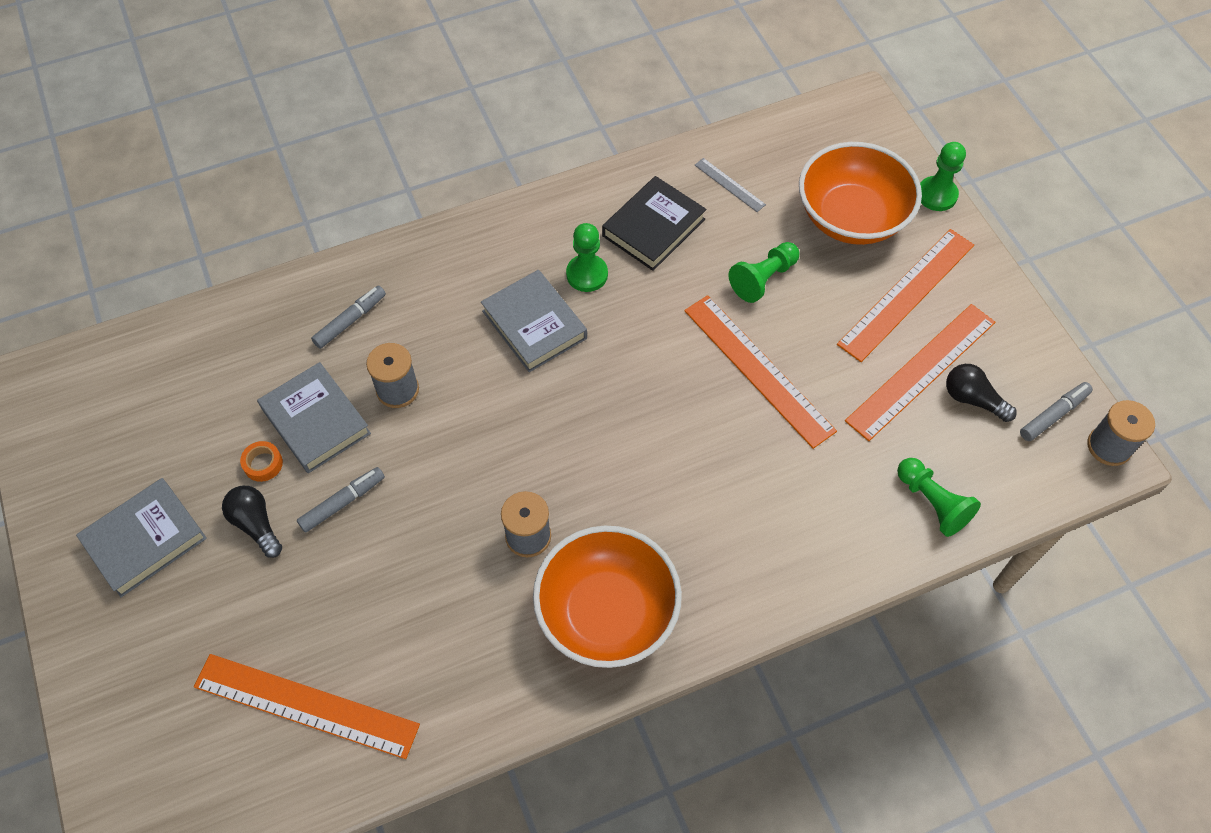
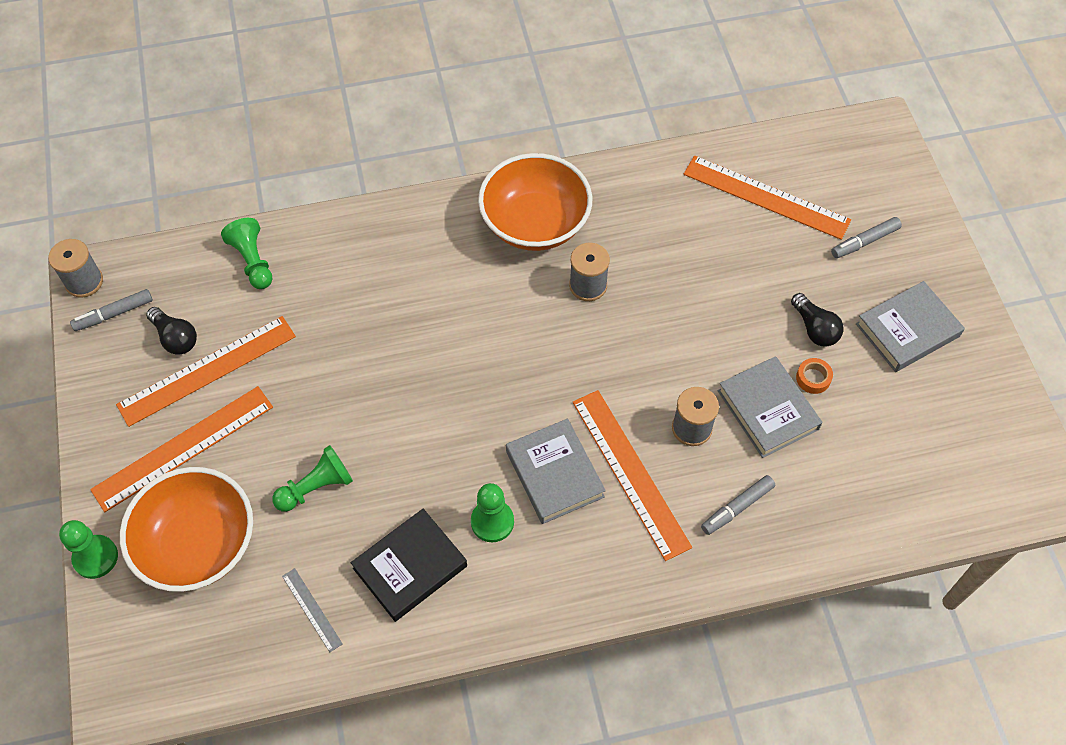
camera: 170 degrees left, 0 degrees up
(343, 502) = (741, 335): grey marker -> grey marker (864, 242)
(758, 369) = (354, 395): orange ruler -> orange ruler (630, 473)

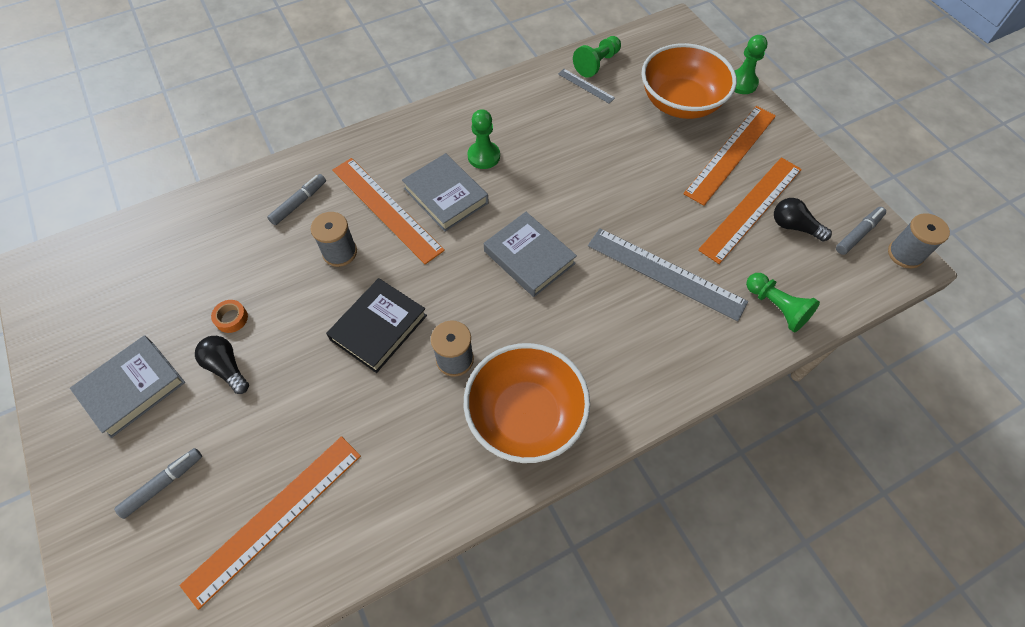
camera: 165 degrees right, 0 degrees up
(316, 487) = (620, 150): green pawn -> green pawn (597, 63)
(343, 320) = (665, 273): none -> grey ruler
(410, 567) = (532, 119): black book -> black book (379, 328)
(766, 197) = (274, 518): orange ruler -> orange ruler turned 60 degrees counterclockwise
(767, 410) = (274, 281): grey book -> grey book (529, 257)

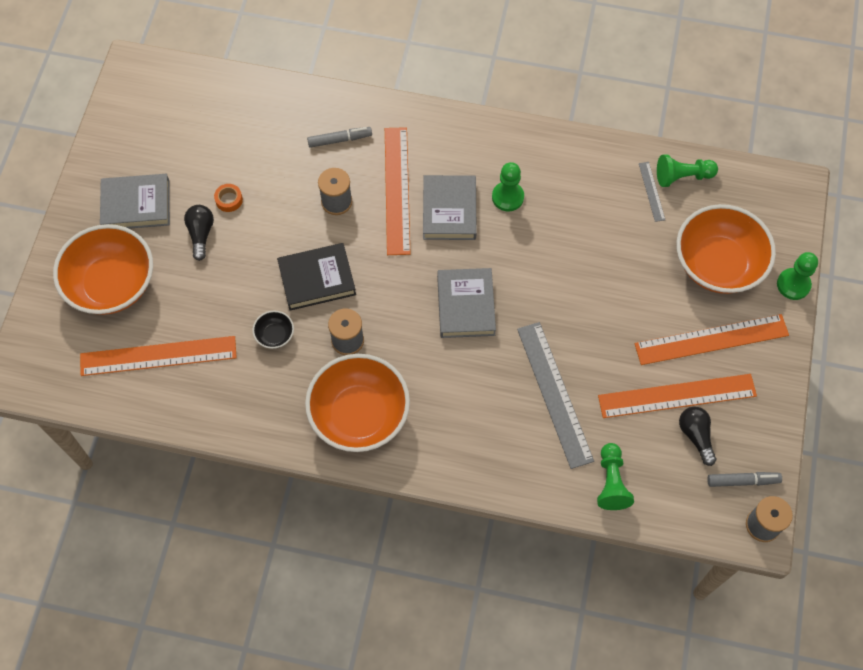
camera: 40 degrees right, 5 degrees up
(163, 484) = (112, 284): grey marker -> orange bowl
(381, 406) = (275, 335): none -> black bowl

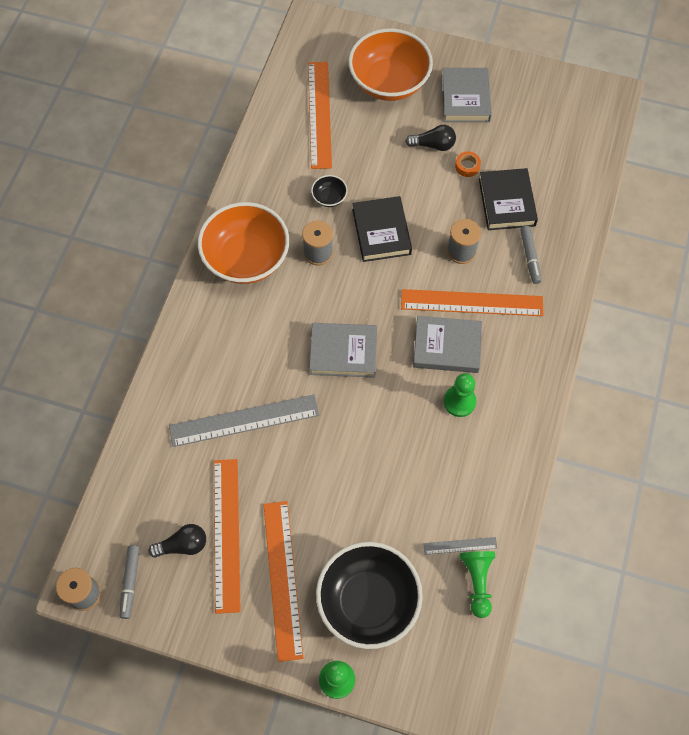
camera: 95 degrees right, 0 degrees up
(274, 162) = (506, 202): none -> black book
(611, 482) = (150, 459): green pawn -> none
(718, 264) = (368, 601): orange bowl -> black bowl

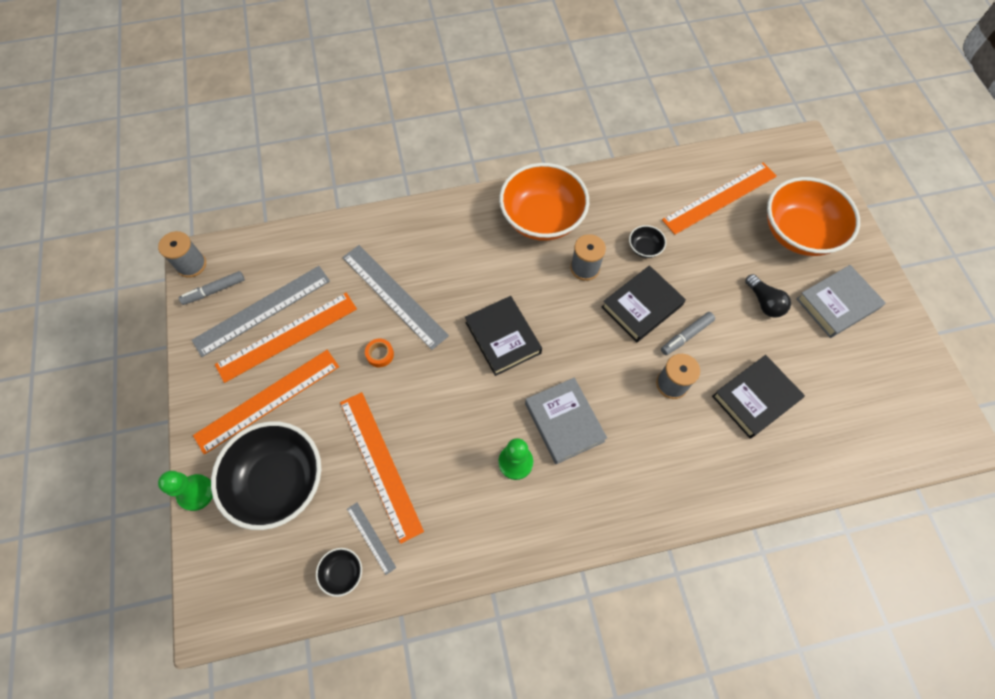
camera: 60 degrees right, 0 degrees up
(183, 545) = (262, 310): black light bulb -> grey ruler
(343, 352) = (503, 338): grey book -> black book
(467, 166) = (765, 343): orange tape -> orange tape (380, 354)
(472, 303) = (624, 421): orange ruler -> orange ruler (380, 464)
(477, 582) = (342, 573): green pawn -> black bowl
(530, 257) = (711, 450): grey marker -> grey marker (686, 336)

